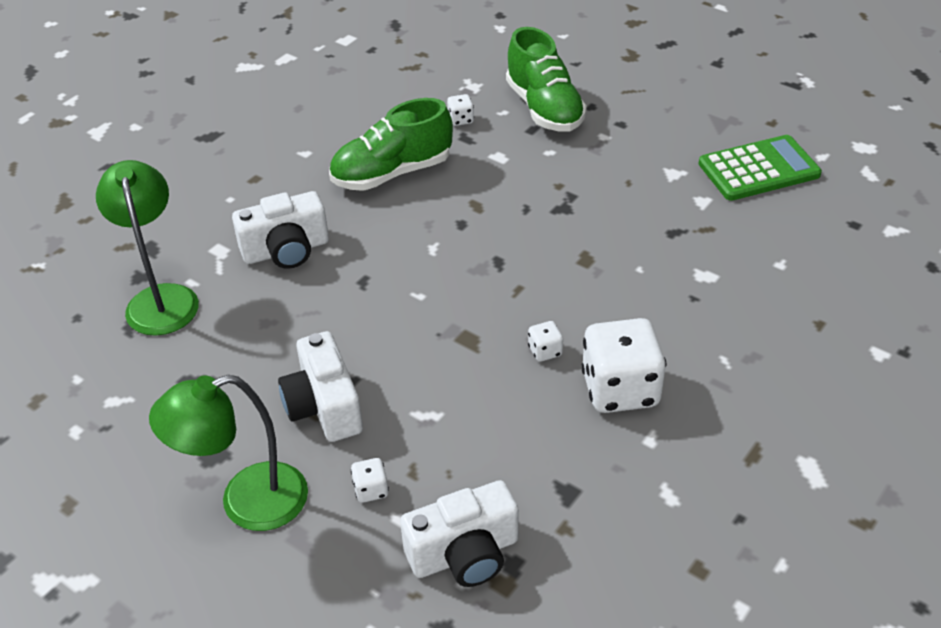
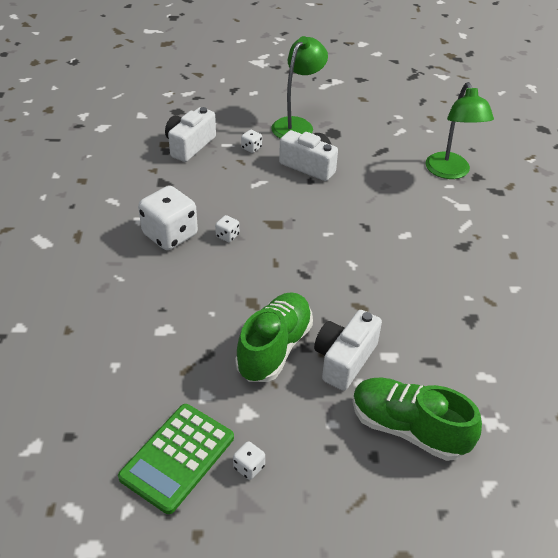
camera: 140 degrees right, 0 degrees up
(161, 298) = (450, 172): green lamp -> green lamp turned 45 degrees clockwise
(286, 250) = (429, 222): white camera -> white camera (344, 359)
(392, 173) = (441, 302): green shoe -> green shoe (274, 348)
(460, 120) = (455, 377): white dice -> white dice (249, 467)

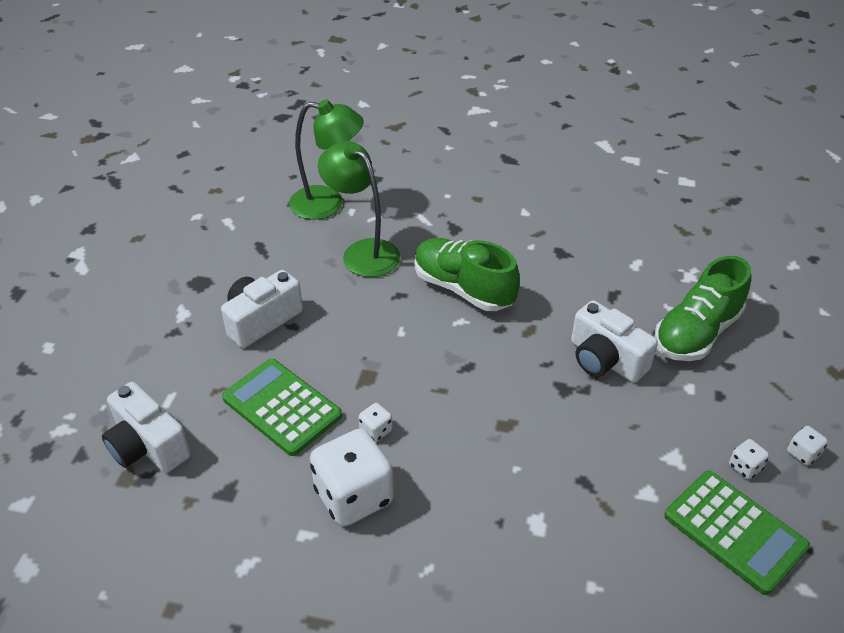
camera: 75 degrees left, 0 degrees up
(235, 190) = (282, 407): none -> green calculator
(251, 148) = (192, 373): white dice -> white dice (803, 453)
(274, 348) = (582, 416): green shoe -> green shoe (463, 288)
(297, 125) = (162, 314): green lamp -> green lamp (363, 252)

